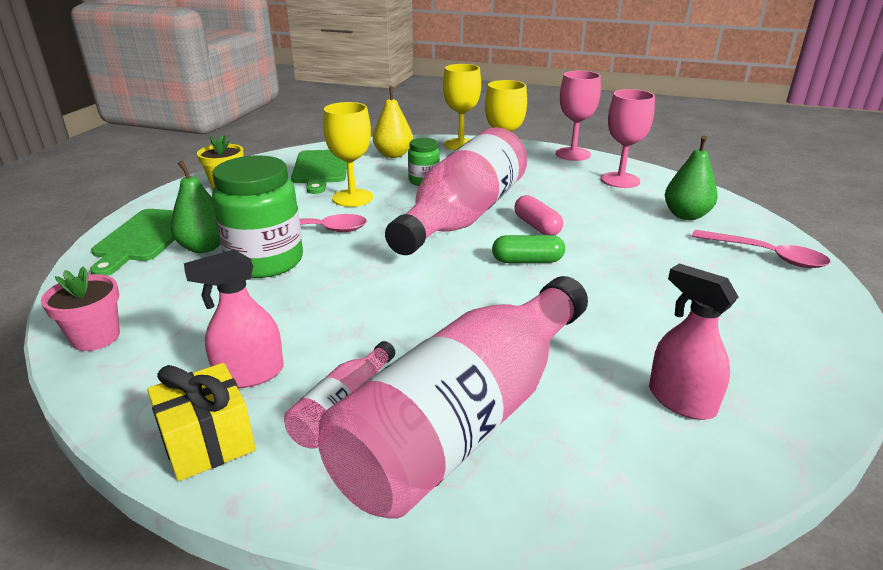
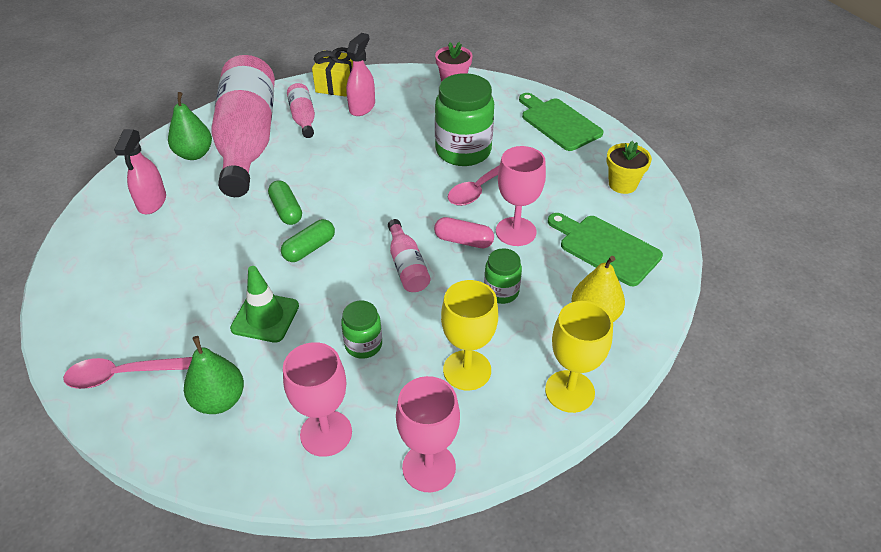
camera: 135 degrees right, 15 degrees up
(204, 247) = (514, 138): green pear -> green pear (194, 154)
(352, 198) = (515, 231): yellow goblet -> pink goblet
(463, 216) = (407, 266): pink bottle -> pink bottle, size x0.43
(513, 301) = (286, 210): none -> green capsule
(537, 226) = (338, 292): pink capsule -> pink capsule (463, 241)
(553, 198) = (363, 345): none -> green jar
(614, 238) = (265, 317): none -> green traffic cone
(681, 400) = (152, 202): pink spray bottle -> pink spray bottle turned 90 degrees clockwise

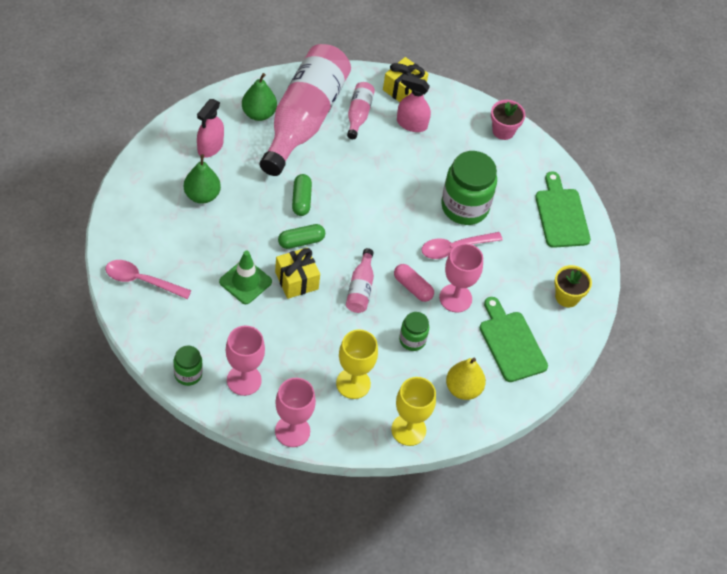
camera: 20 degrees right, 10 degrees up
(219, 400) = (191, 327): green pear -> green pear (202, 195)
(328, 289) = (296, 280): none -> yellow gift
(362, 107) = (411, 124): pink spray bottle -> pink spray bottle turned 120 degrees counterclockwise
(363, 345) = (298, 333): green jar -> green jar (188, 374)

